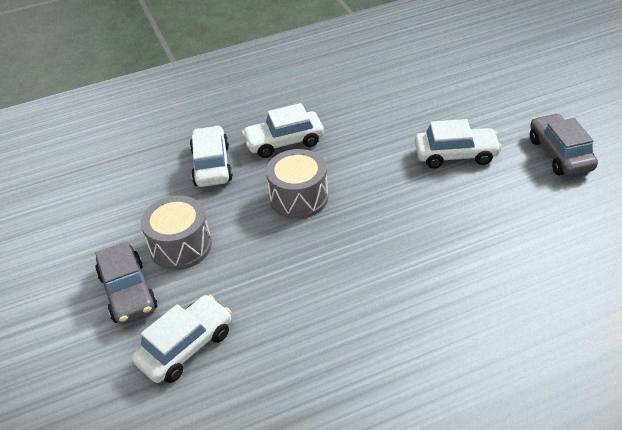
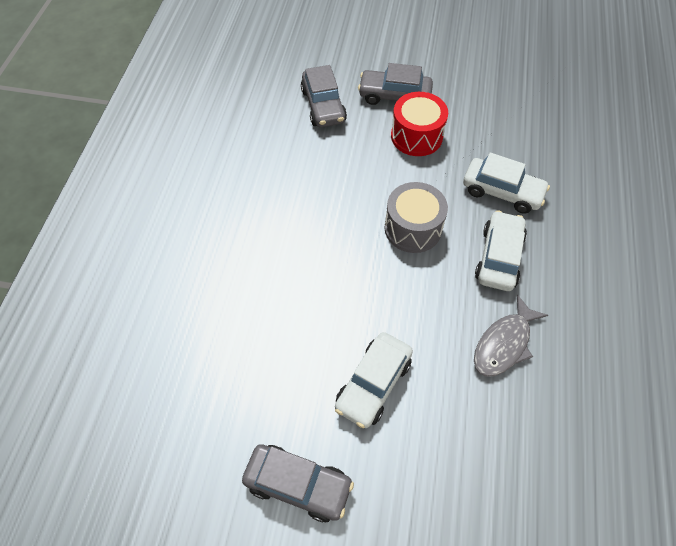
camera: 120 degrees right, 15 degrees up
(181, 246) = (416, 136): grey drum -> red drum
(186, 347) = (323, 106): white car -> grey car
(357, 113) = (504, 343): none -> grey fish

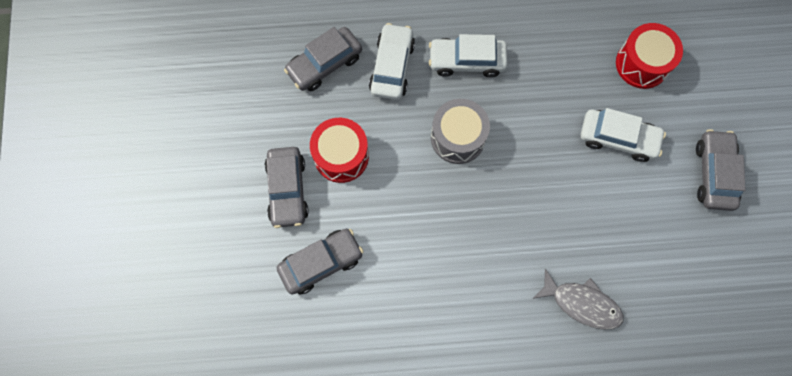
camera: 105 degrees left, 15 degrees up
(465, 448) = (642, 64): none -> red drum
(504, 343) = (548, 47): grey fish -> grey fish (581, 303)
(513, 141) = (324, 64): none -> grey car

